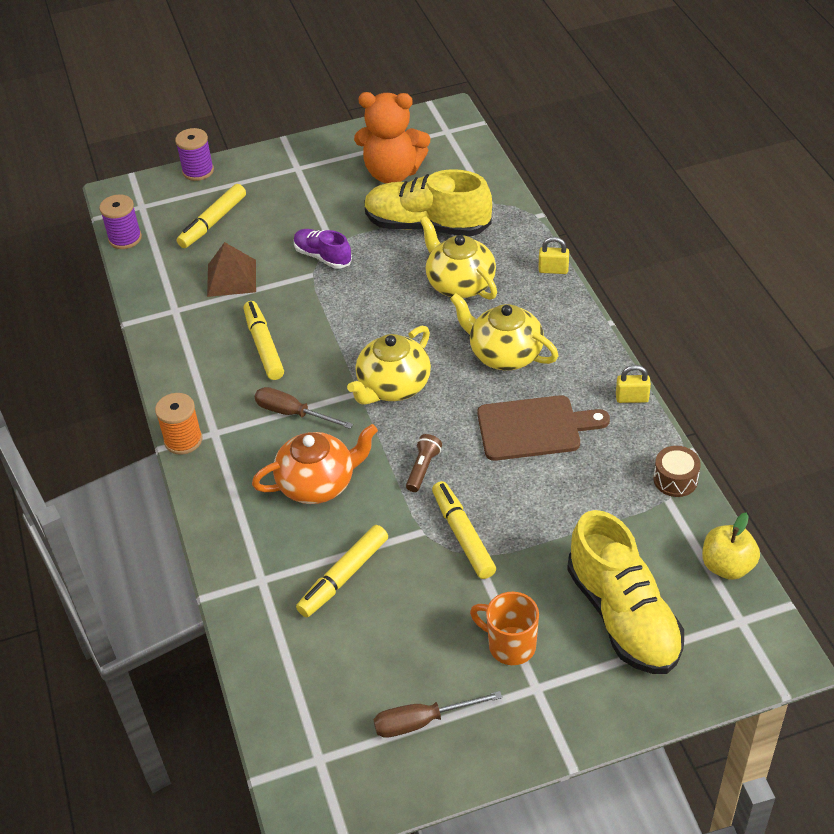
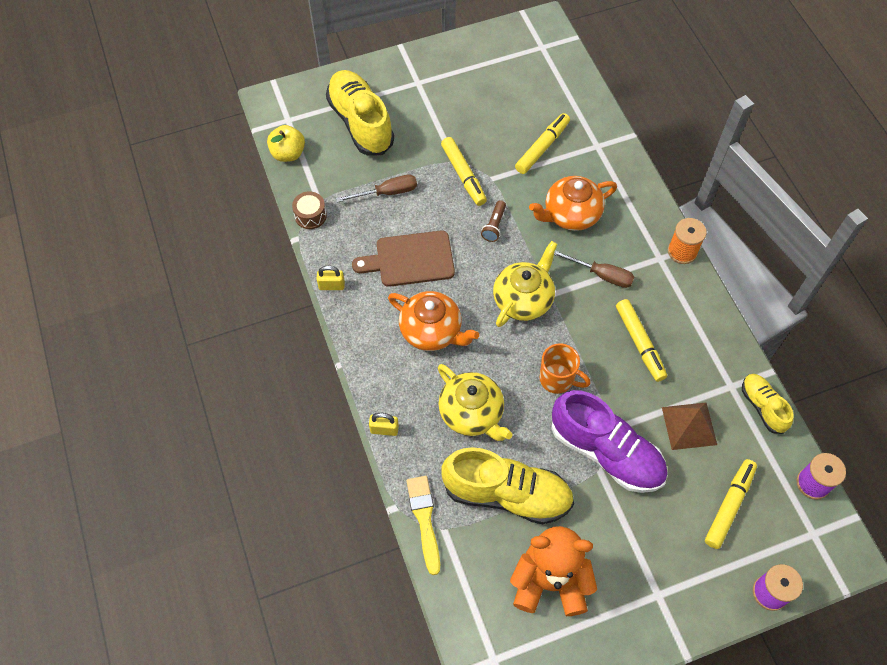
camera: 175 degrees right, 15 degrees up
(148, 294) = (762, 407): none -> yellow shoe
(323, 257) = (606, 452): purple shoe -> purple shoe, size x1.87
(422, 721) = (484, 65): brown screwdriver -> brown screwdriver (387, 193)
(504, 354) = (432, 331): yellow teapot -> orange teapot
(508, 208) = (424, 520): none -> yellow brush
(510, 645) = (432, 106): orange mug -> orange mug (557, 379)

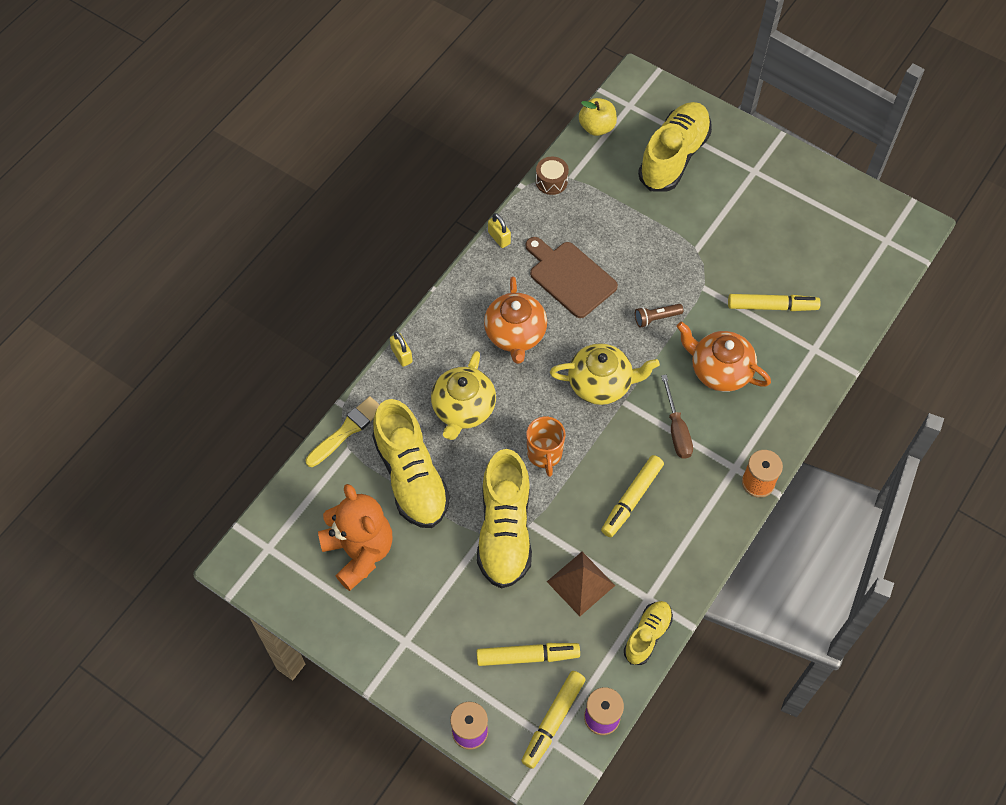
camera: 55 degrees right, 0 degrees up
(387, 193) = (620, 220): brown screwdriver -> none
(463, 175) = (688, 264): yellow marker -> yellow marker (553, 721)
(606, 452) = (505, 530): purple shoe -> yellow shoe

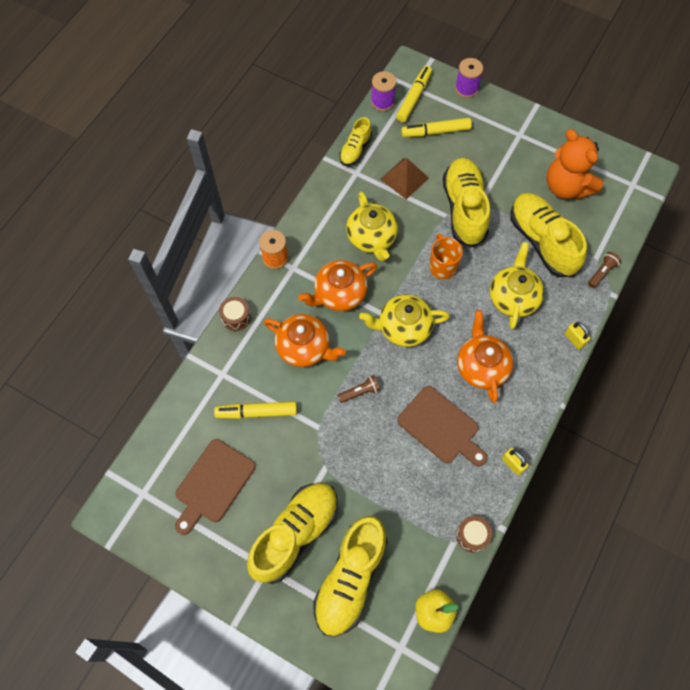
camera: 175 degrees right, 5 degrees up
(346, 430) = (601, 272): yellow brush -> brown flashlight
(632, 499) = (372, 238): yellow marker -> yellow teapot
(676, 430) = (339, 294): brown screwdriver -> orange teapot
(727, 195) = (295, 534): none -> yellow shoe
(803, 411) = (236, 317): none -> brown drum
(814, 243) = (213, 484): none -> brown cutting board

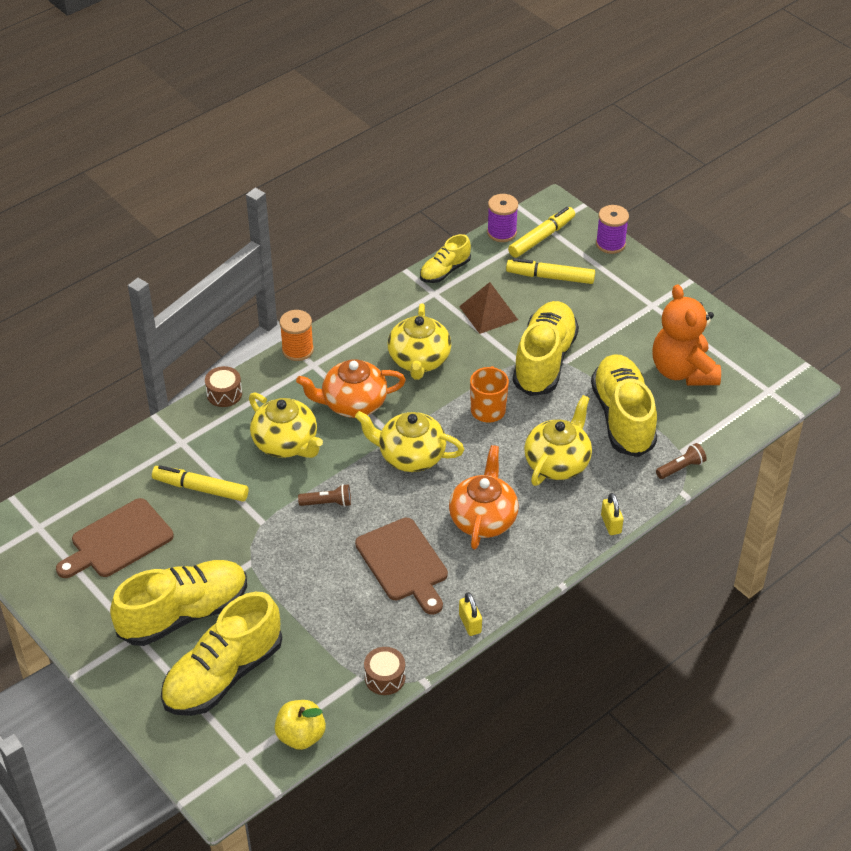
camera: 20 degrees right, 20 degrees down
(304, 348) = (286, 443): orange teapot -> yellow teapot

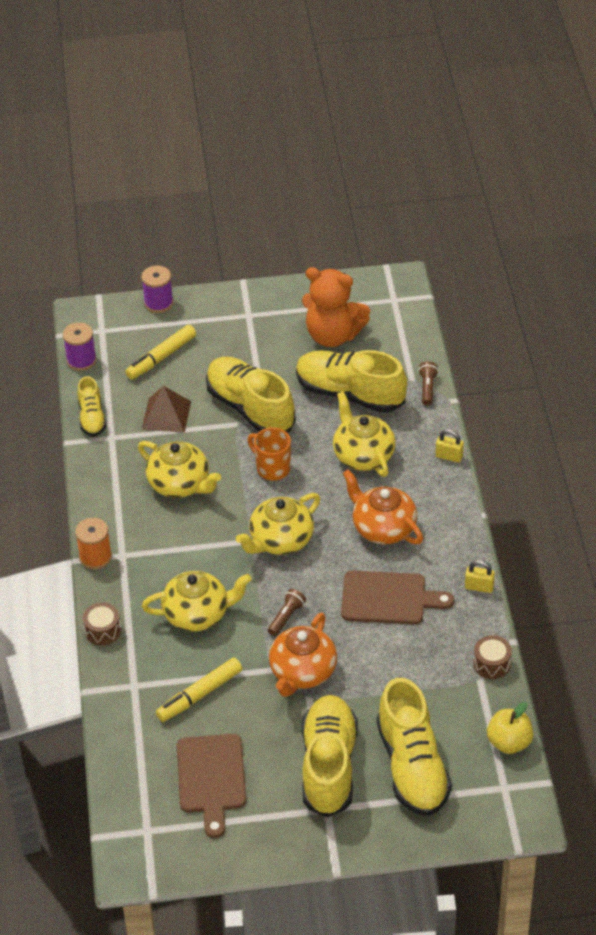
camera: 55 degrees left, 0 degrees up
(353, 403) = (191, 549): orange teapot -> orange teapot (302, 672)
(541, 237) = (111, 339): yellow marker -> none

